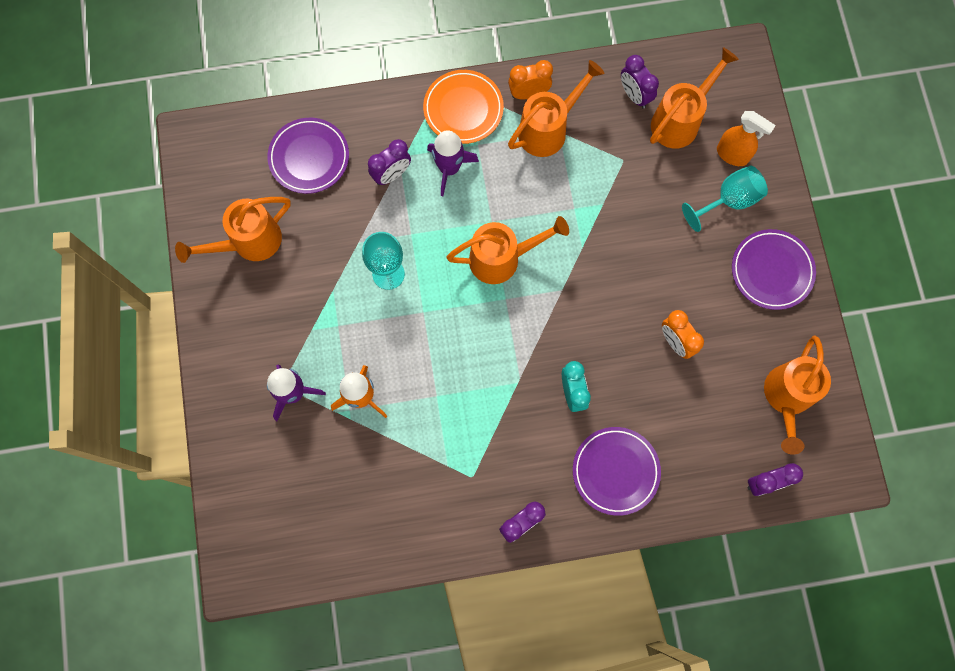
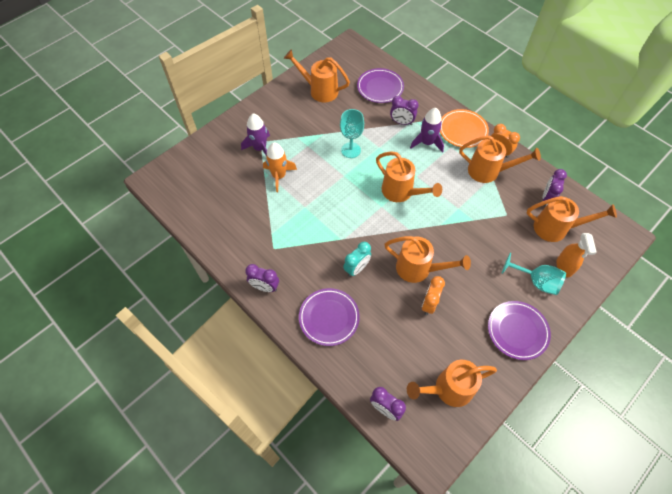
camera: 55 degrees right, 15 degrees down
(623, 320) = (418, 269): none -> orange watering can

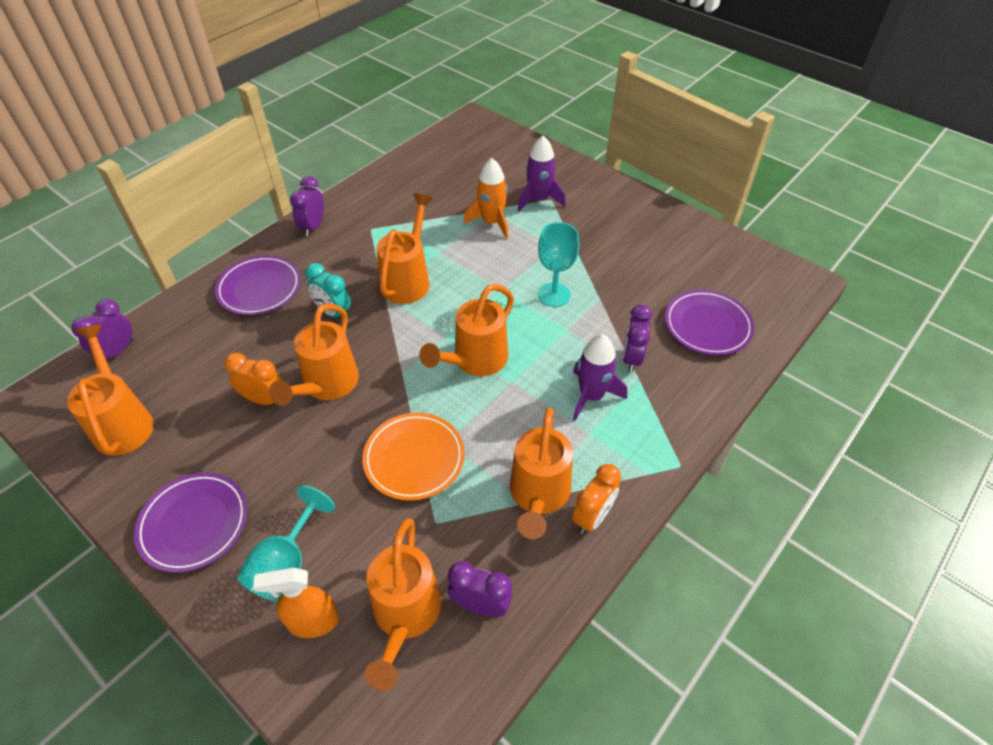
camera: 85 degrees right, 10 degrees down
(319, 90) = (673, 251): orange watering can -> orange watering can (408, 280)
(462, 130) = (636, 454): orange plate -> orange plate (414, 458)

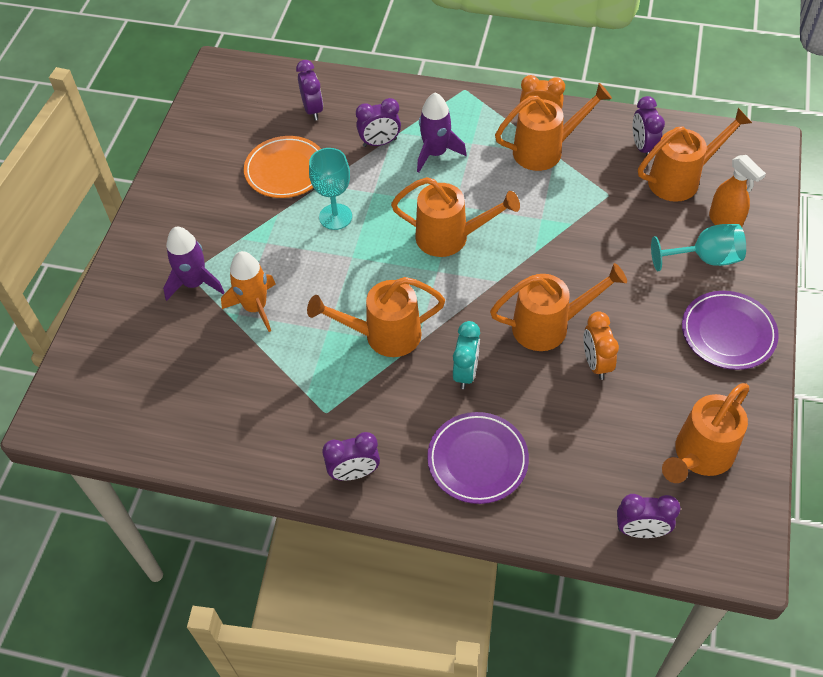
camera: 115 degrees left, 5 degrees up
(414, 458) = (570, 231): orange plate -> orange plate (286, 170)
(707, 326) = (313, 110): purple plate -> purple clock

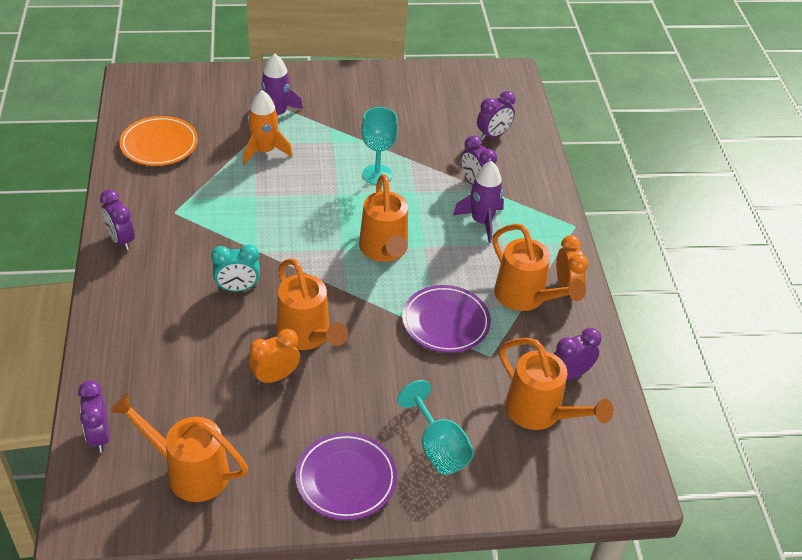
camera: 65 degrees right, 10 degrees down
(286, 170) = (415, 135): orange plate -> orange plate (159, 145)
(384, 335) = (261, 230): orange watering can -> none
(477, 460) = (149, 312): purple plate -> purple plate (445, 322)
(725, 222) = (497, 459): orange spray bottle -> none

